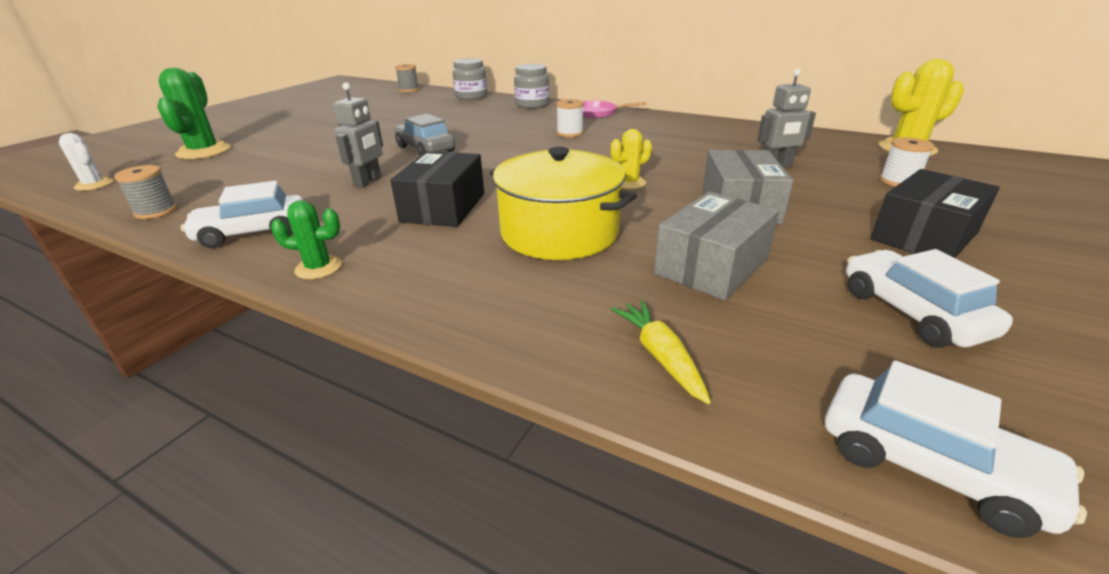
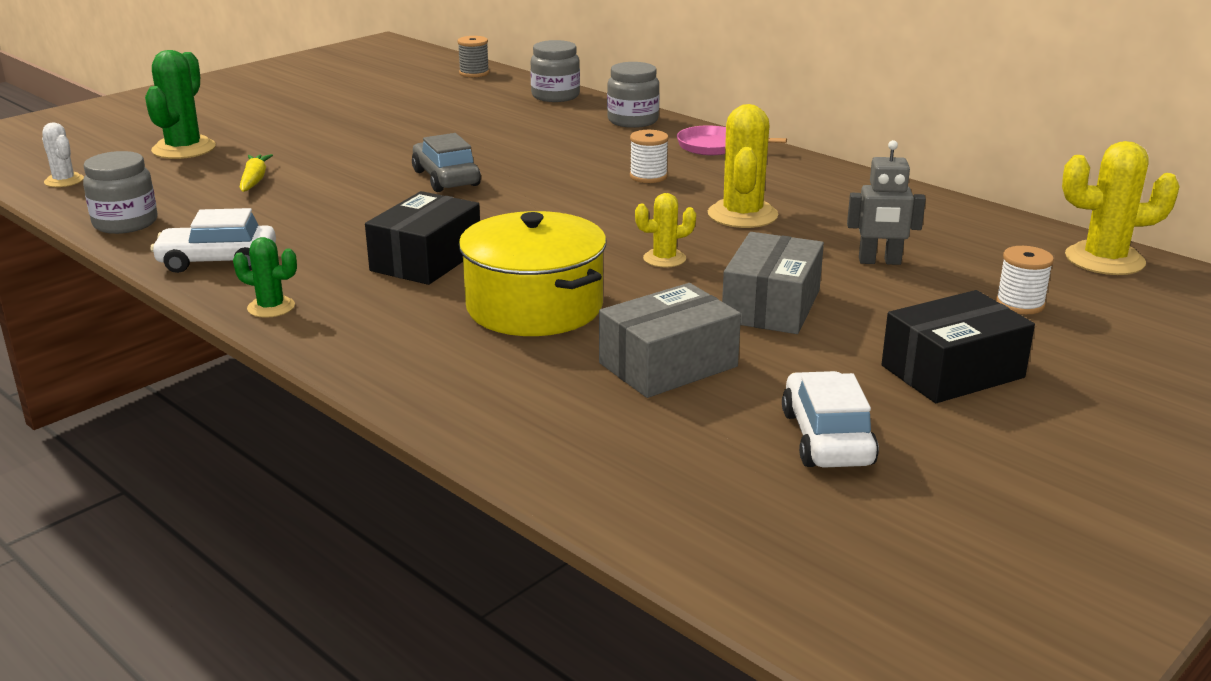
camera: 15 degrees right, 5 degrees down
(156, 211) = (125, 223): grey spool -> grey jar
(368, 182) = (357, 216): grey robot -> none
(654, 149) = (742, 215): none -> yellow cactus
(660, 356) = (540, 431): yellow carrot -> yellow carrot (254, 180)
(928, 466) = (688, 536): white car -> none

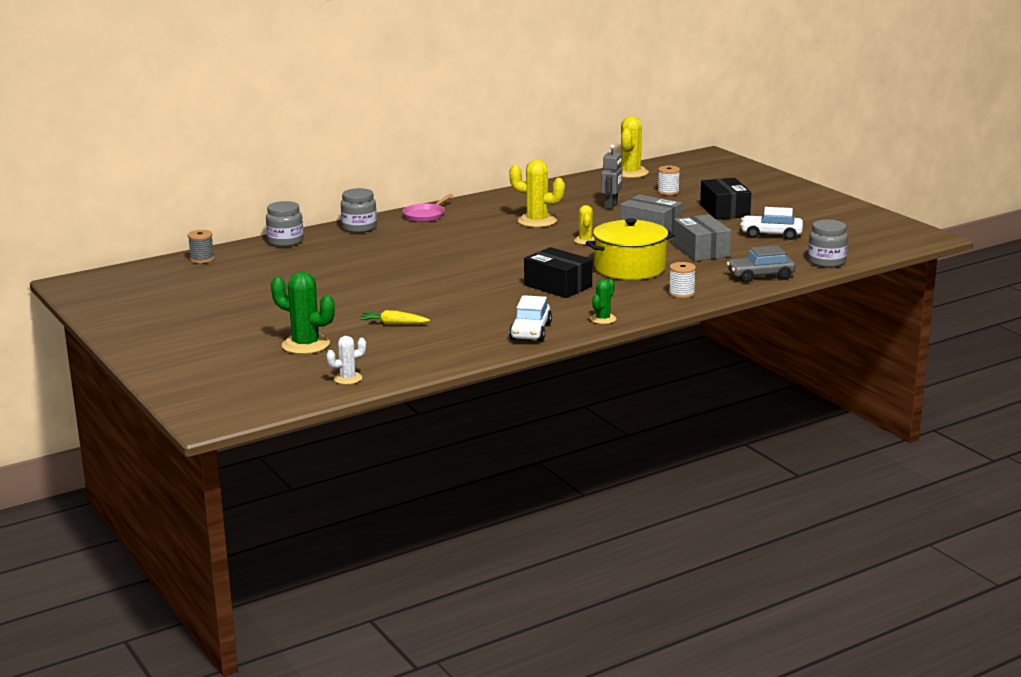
camera: 75 degrees left, 5 degrees down
(125, 223) = (450, 356): grey jar -> grey jar (826, 262)
(446, 178) = (430, 276): grey car -> grey car (760, 276)
(648, 176) = (464, 233): white spool -> white spool (681, 293)

